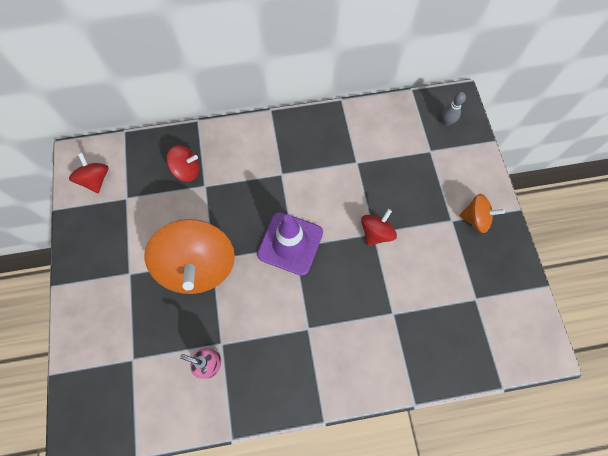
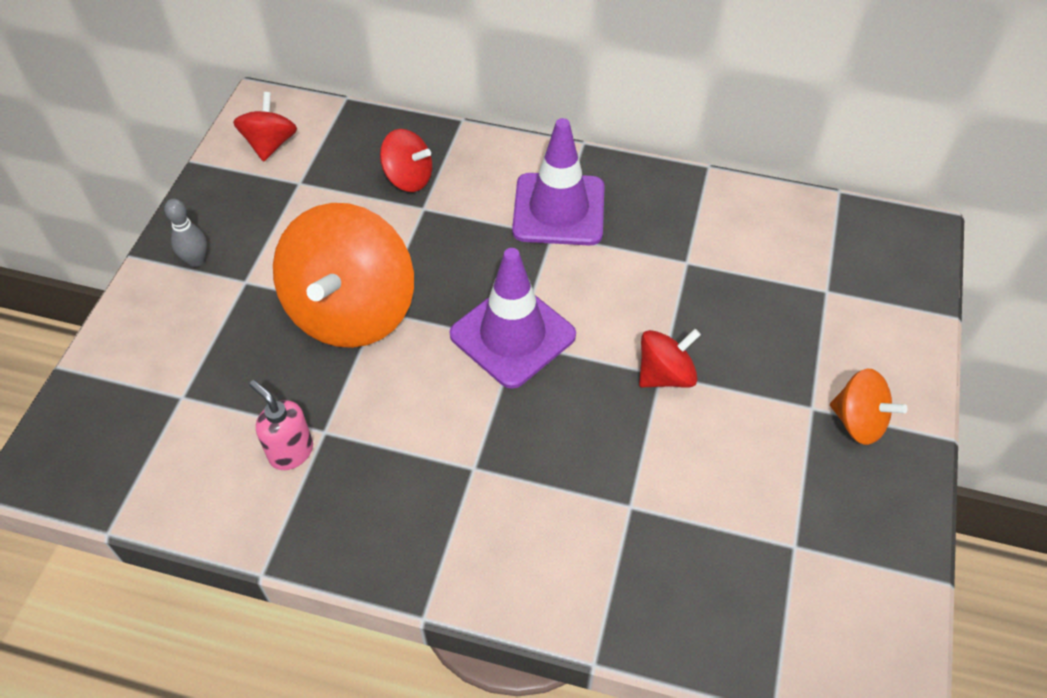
camera: 25 degrees right, 15 degrees down
(277, 157) = (559, 210): none -> purple traffic cone
(446, 122) = (878, 259): grey bowling pin -> grey bowling pin (196, 260)

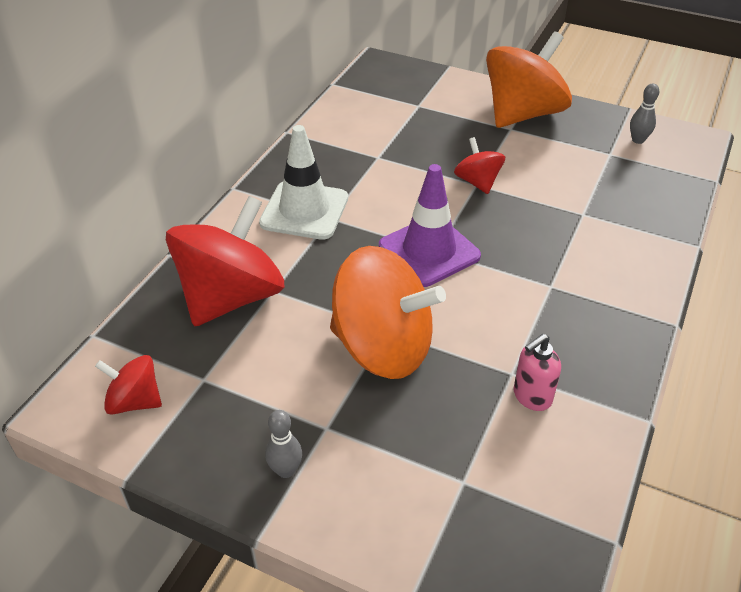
camera: 80 degrees left, 10 degrees down
(408, 178) = (231, 297): red spinning top -> red spinning top, size x2.03
(559, 210) = (304, 211): purple traffic cone -> white traffic cone
(849, 590) = (638, 140): none -> grey bowling pin
(858, 421) = (523, 114): orange spinning top -> orange spinning top, size x2.03

